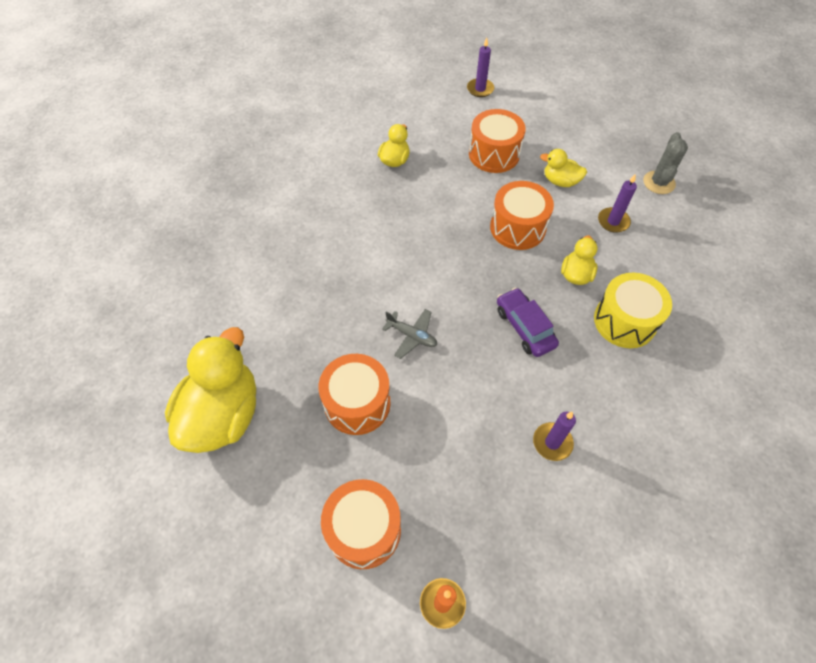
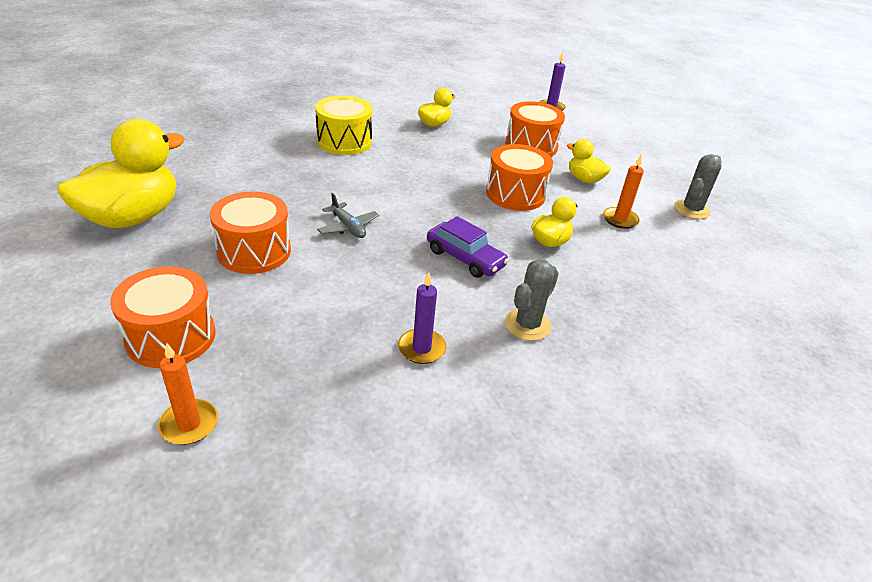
camera: 20 degrees right, 20 degrees down
(524, 327) = (465, 258): purple car -> purple car turned 135 degrees clockwise
(610, 378) = (527, 325): none -> grey cactus
(613, 221) = (620, 219): purple candle -> orange candle
(624, 321) = (578, 289): yellow drum -> yellow drum (344, 141)

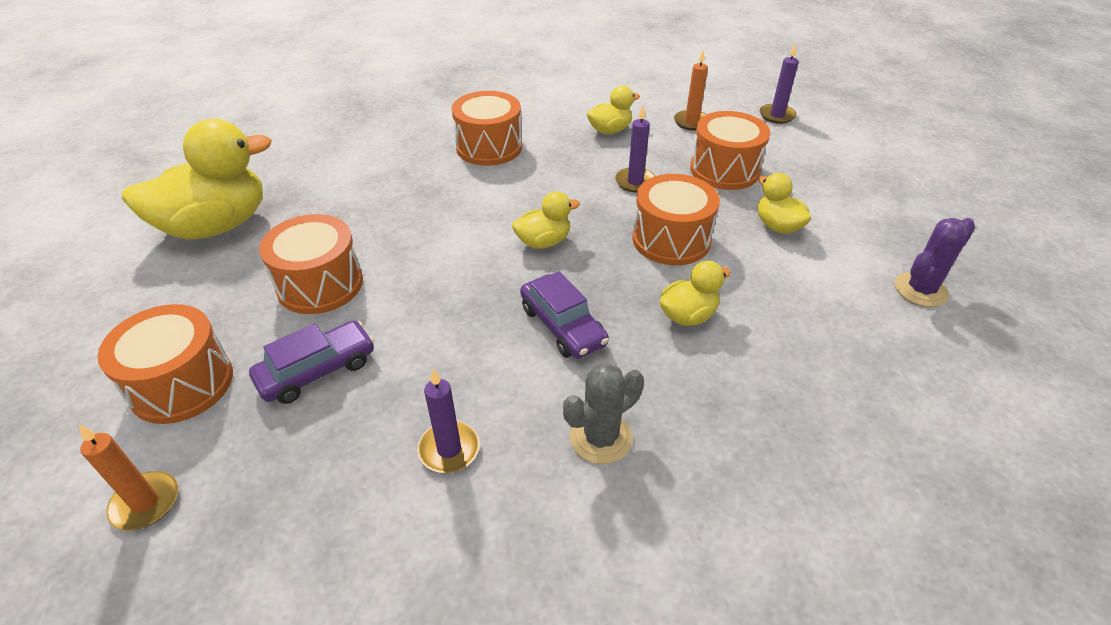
camera: 20 degrees right, 5 degrees up
(286, 311) = (317, 371): none -> purple car
(344, 141) = (489, 147): yellow drum -> orange drum
(348, 227) = (440, 264): grey plane -> none
(422, 204) = (543, 242): none -> yellow duck
(471, 158) = (635, 182): none -> purple candle
(620, 219) = (803, 294): orange candle -> orange candle (691, 122)
(691, 209) = (920, 290): grey cactus -> purple cactus

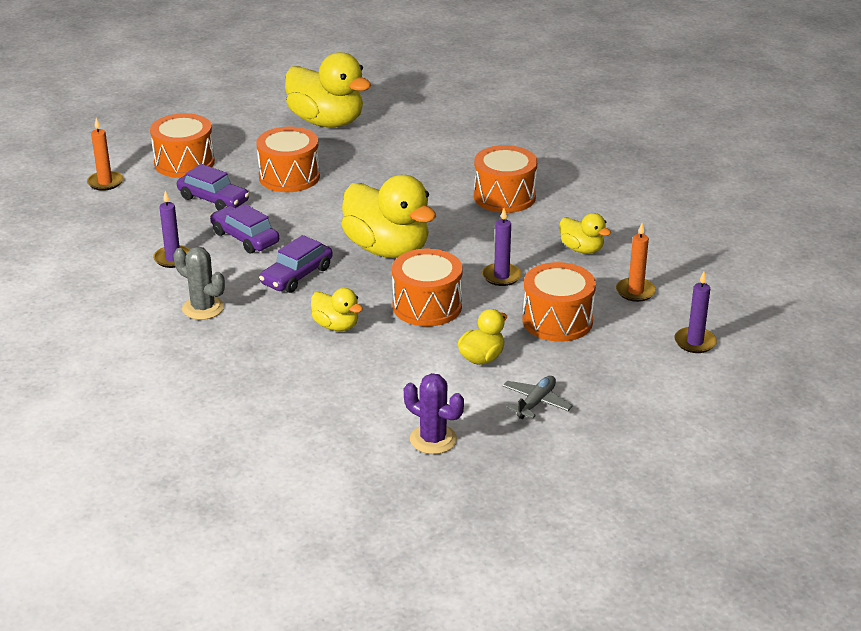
camera: 70 degrees right, 10 degrees down
(443, 357) = (245, 238): none -> purple car
(543, 242) = (387, 249): yellow duck -> yellow duck, size x2.03
(858, 212) = (536, 403): none -> grey plane

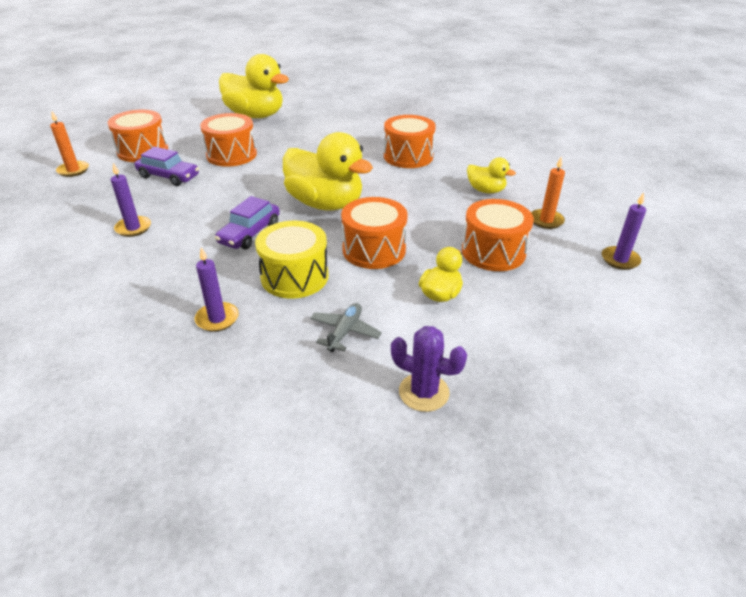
camera: 10 degrees left, 5 degrees up
(203, 308) = (163, 272): grey cactus -> none
(245, 238) = (199, 205): purple car -> none
(336, 326) = (294, 277): yellow duck -> yellow drum
(501, 276) = (429, 218): purple candle -> purple candle (217, 319)
(536, 403) = (510, 336): grey plane -> grey plane (345, 332)

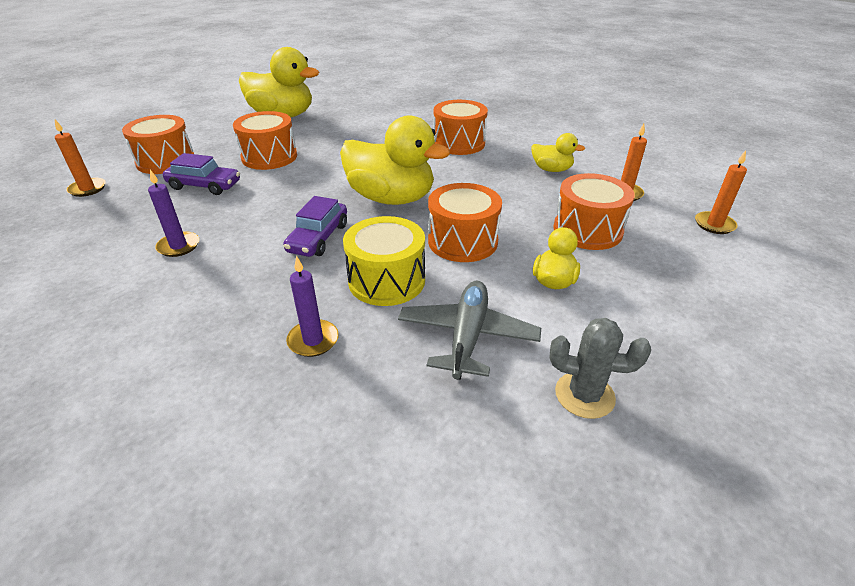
camera: 10 degrees left, 0 degrees up
(345, 332) = (467, 336): grey plane -> grey plane, size x1.64
(424, 392) = (584, 395): purple cactus -> grey cactus
(620, 260) = (714, 224): purple candle -> orange candle

